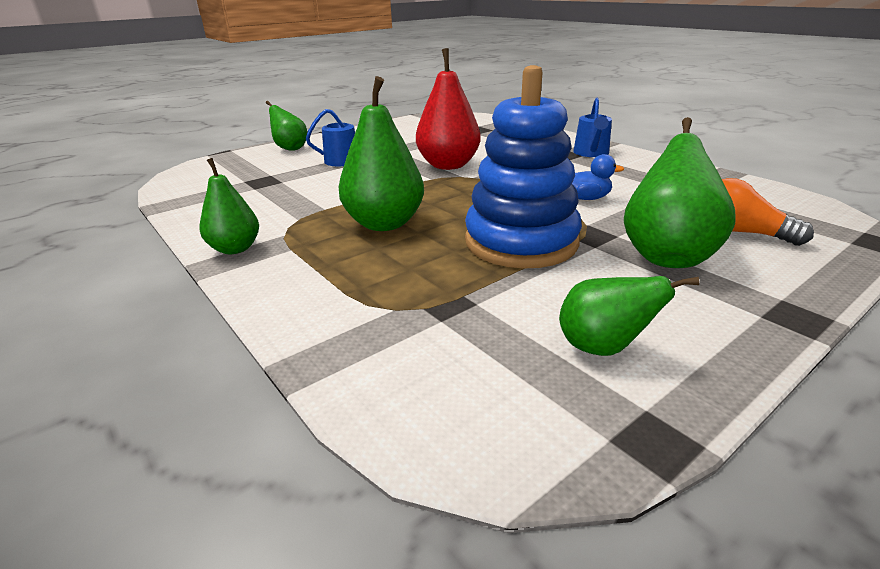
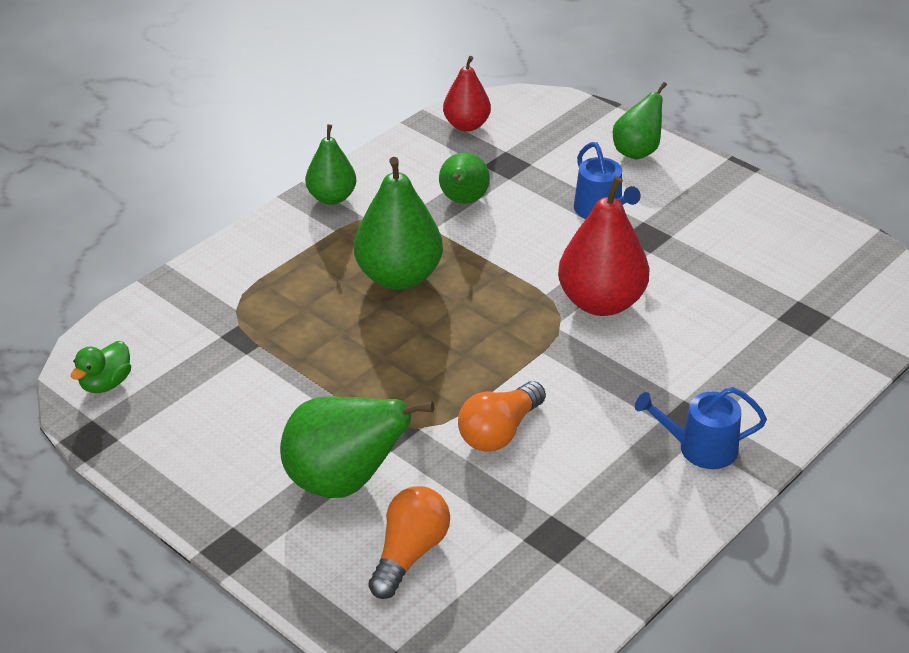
camera: 80 degrees right, 10 degrees up
(191, 191) = (466, 125): none -> red pear
(521, 242) = (365, 376): blue stacking toy -> none
(526, 424) = (106, 383): none -> green duck
(587, 198) = (499, 432): blue duck -> orange light bulb
(602, 348) = (184, 423): green pear -> green pear (463, 201)

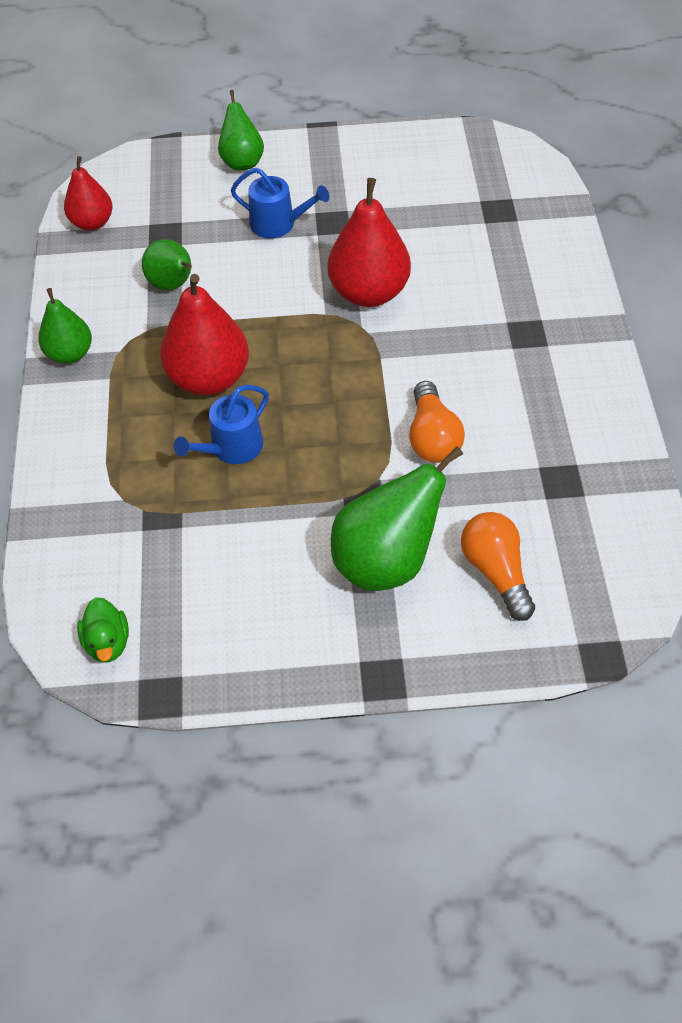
camera: 45 degrees left, 15 degrees up
(399, 276) = (209, 378): green pear -> red pear
(700, 448) = (559, 347): blue watering can -> blue watering can (231, 448)

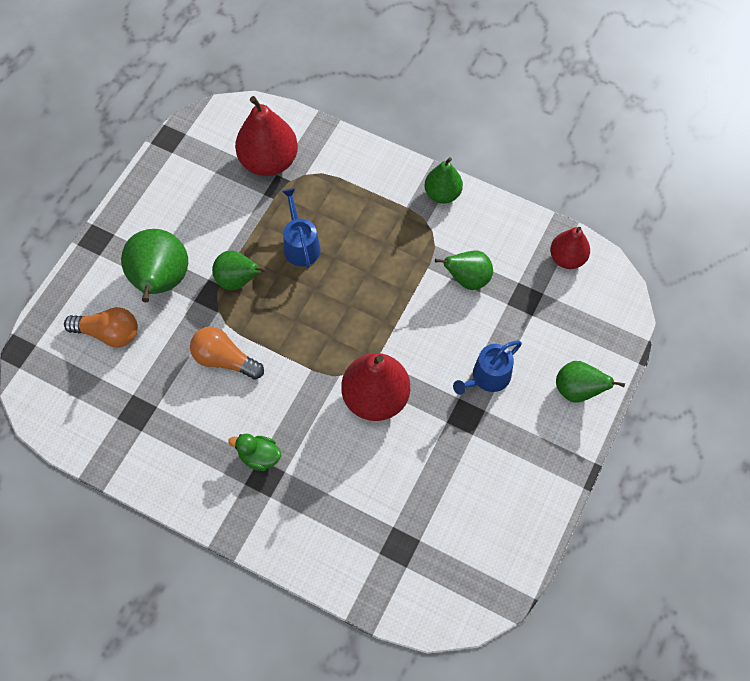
camera: 120 degrees right, 10 degrees up
(107, 642) = (217, 129): green duck -> green duck (259, 456)
(209, 378) = (366, 260): red pear -> red pear (269, 161)
(324, 482) = (238, 280): none -> green pear

